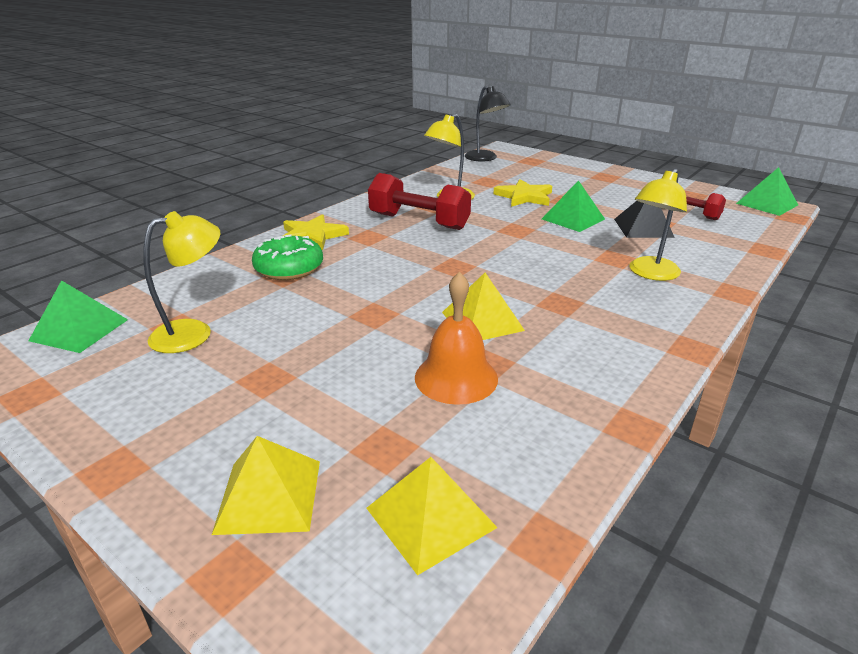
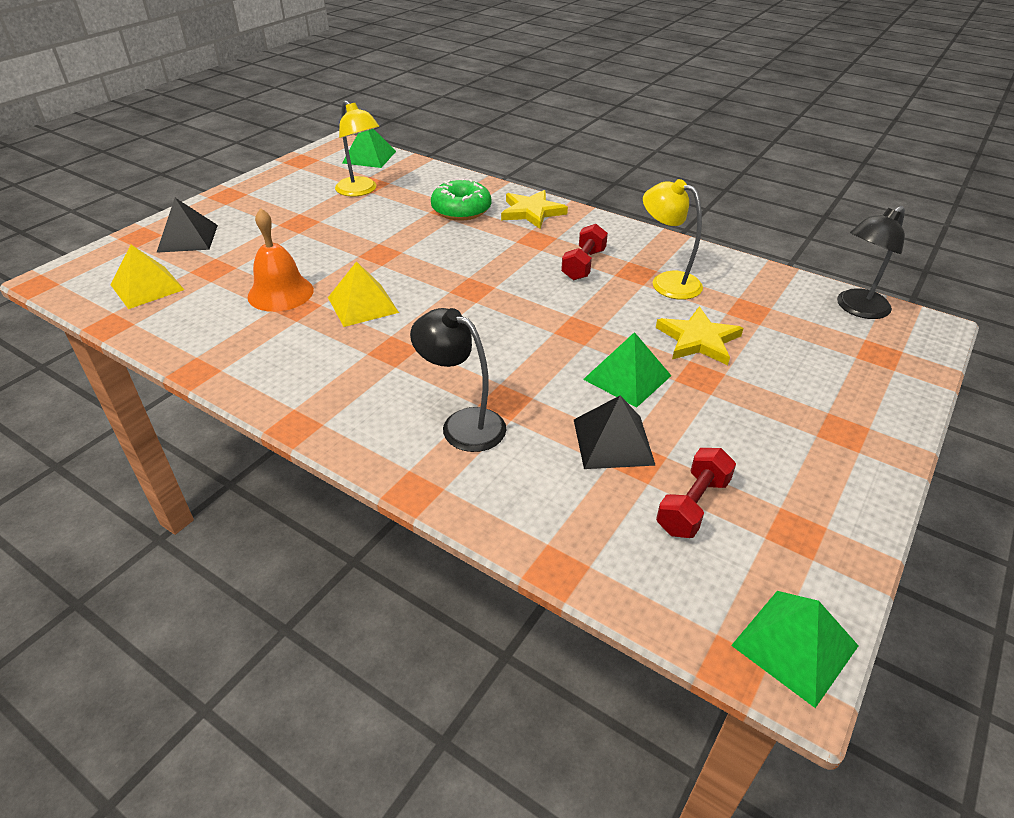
camera: 85 degrees right, 10 degrees up
(269, 496) = (187, 238): yellow pyramid -> black pyramid
(419, 222) = (583, 265): red dumbbell -> red dumbbell, size x0.62
(650, 274) = (462, 424): yellow lamp -> black lamp

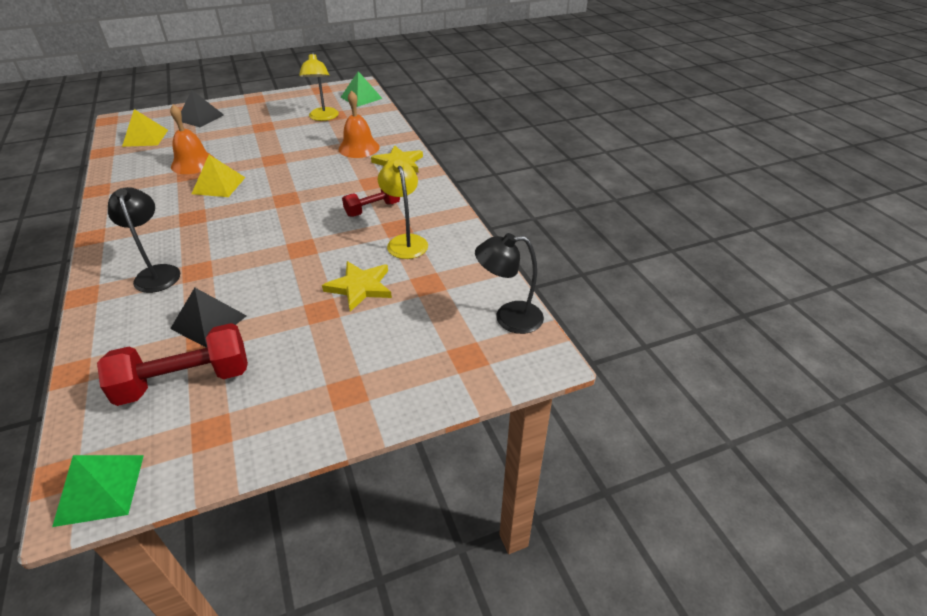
camera: 35 degrees right, 0 degrees up
(461, 210) = (359, 148): green donut -> orange bell
(627, 377) = (279, 289): green pyramid -> none
(692, 505) = (185, 381): red dumbbell -> red dumbbell, size x1.62

